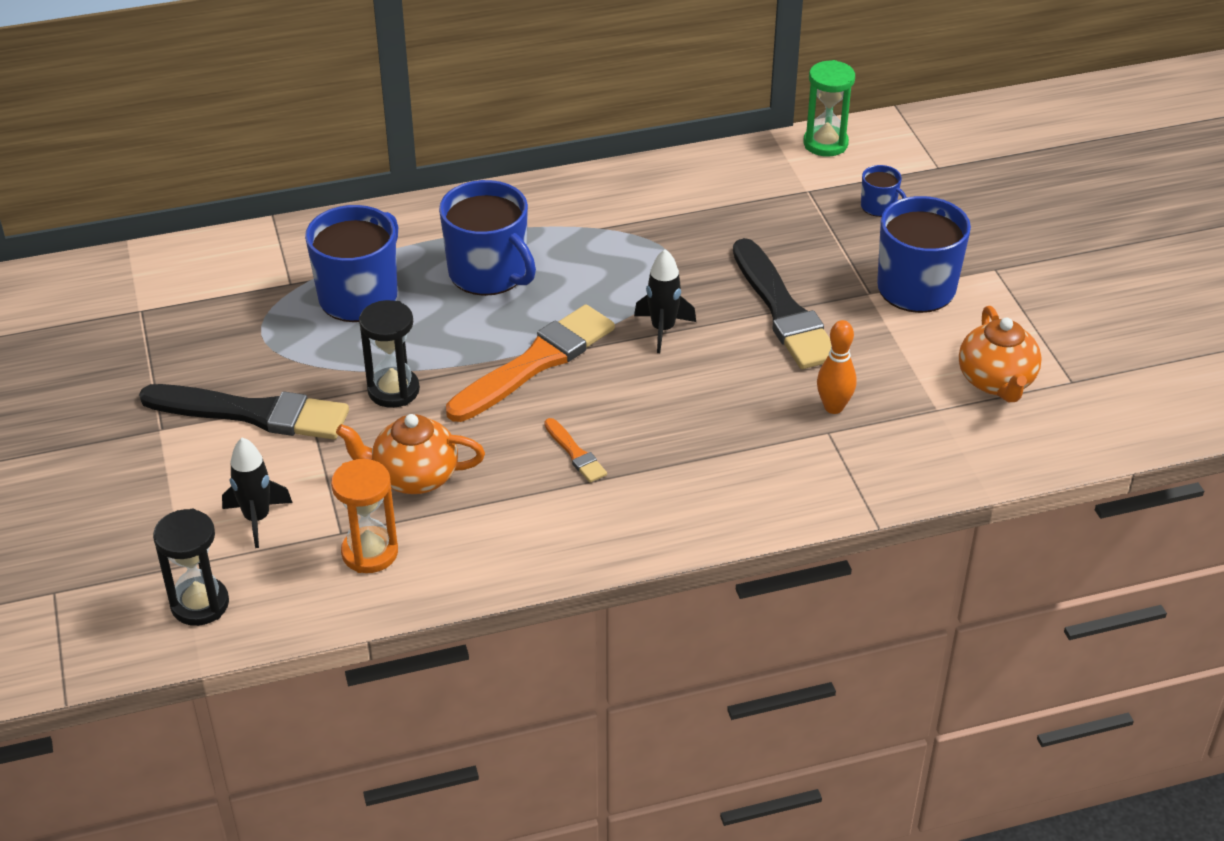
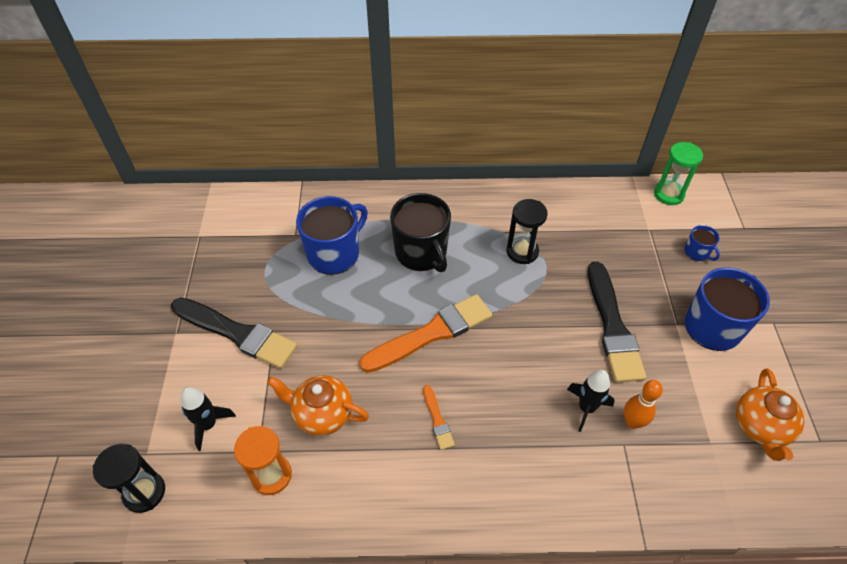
camera: 15 degrees right, 10 degrees up
(393, 390) = (332, 335): black hourglass -> black hourglass (522, 252)
(489, 273) = (421, 252): blue mug -> black mug
(663, 329) = (525, 324): black rocket -> black rocket (586, 408)

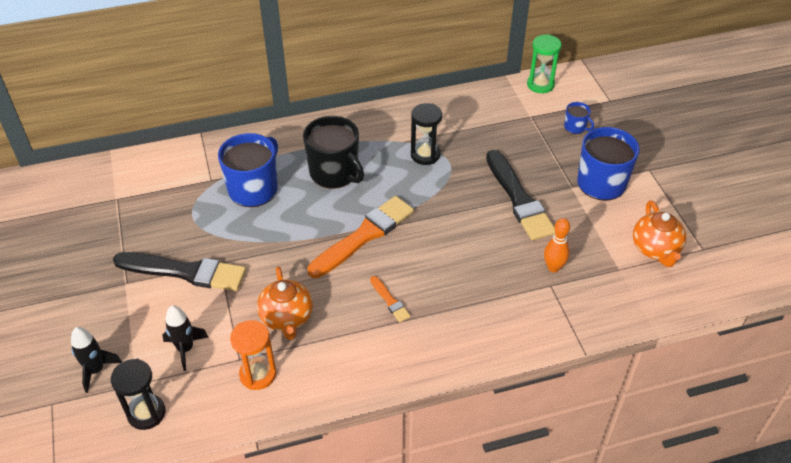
camera: 15 degrees left, 5 degrees down
(322, 414) = (287, 318): orange teapot -> orange teapot turned 105 degrees counterclockwise
(586, 408) = (513, 265): black rocket -> black rocket (96, 370)

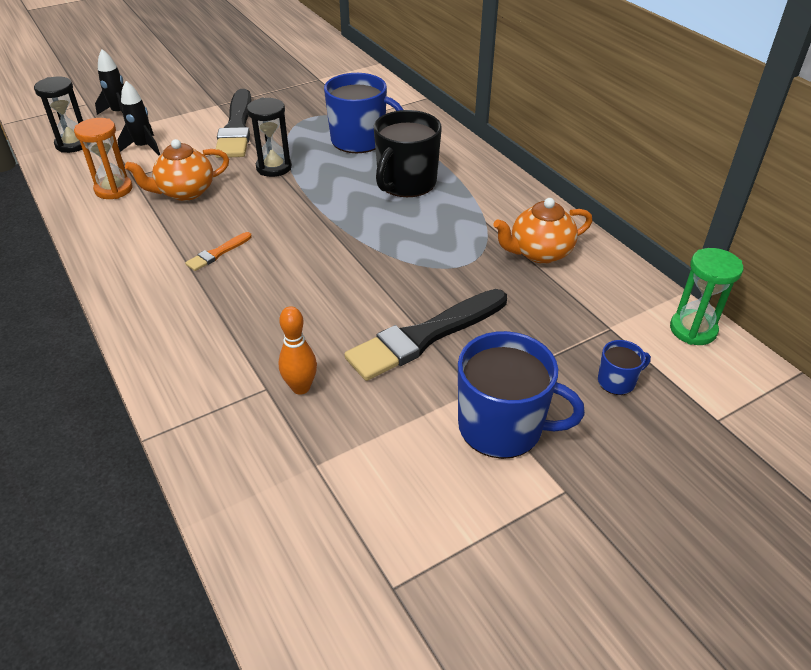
camera: 75 degrees right, 5 degrees down
(364, 236) = (313, 219): orange brush -> none
(425, 155) = (470, 242): black hourglass -> black hourglass (274, 167)
(575, 127) = (617, 381): blue mug -> blue mug turned 135 degrees counterclockwise
(655, 249) = (371, 512): orange teapot -> orange teapot (539, 253)

